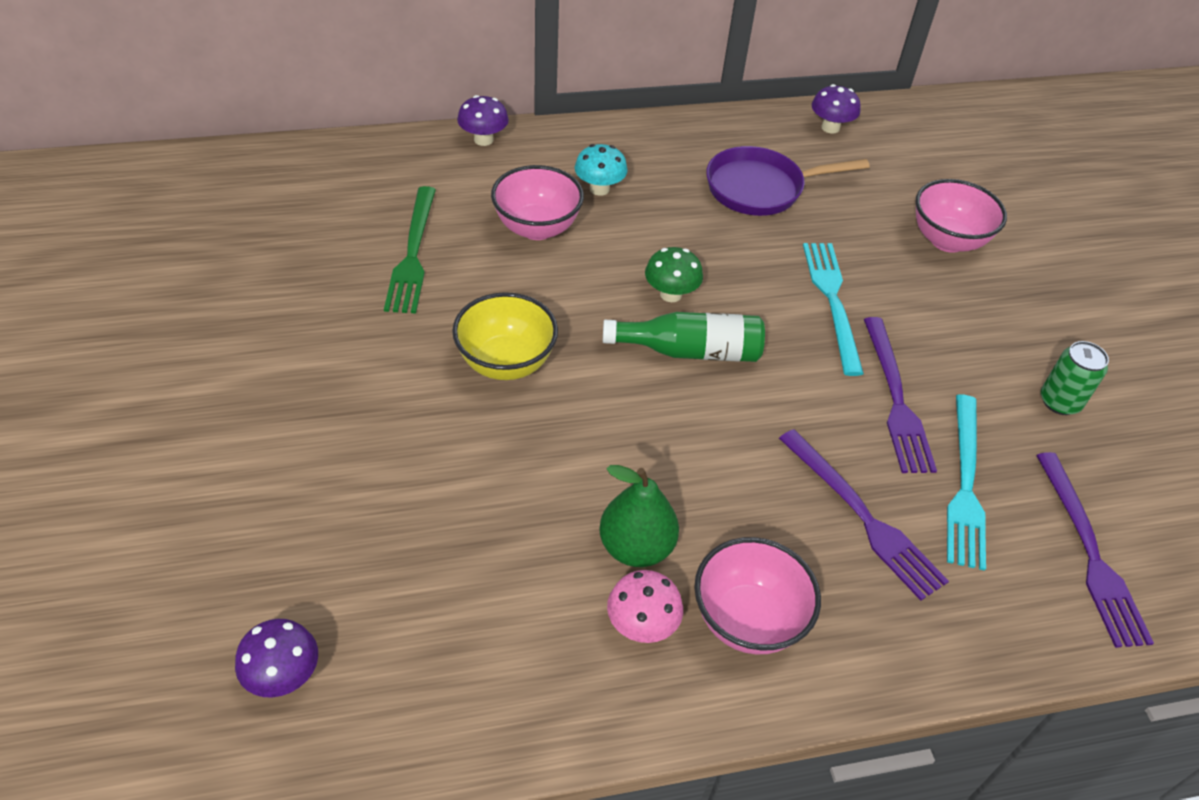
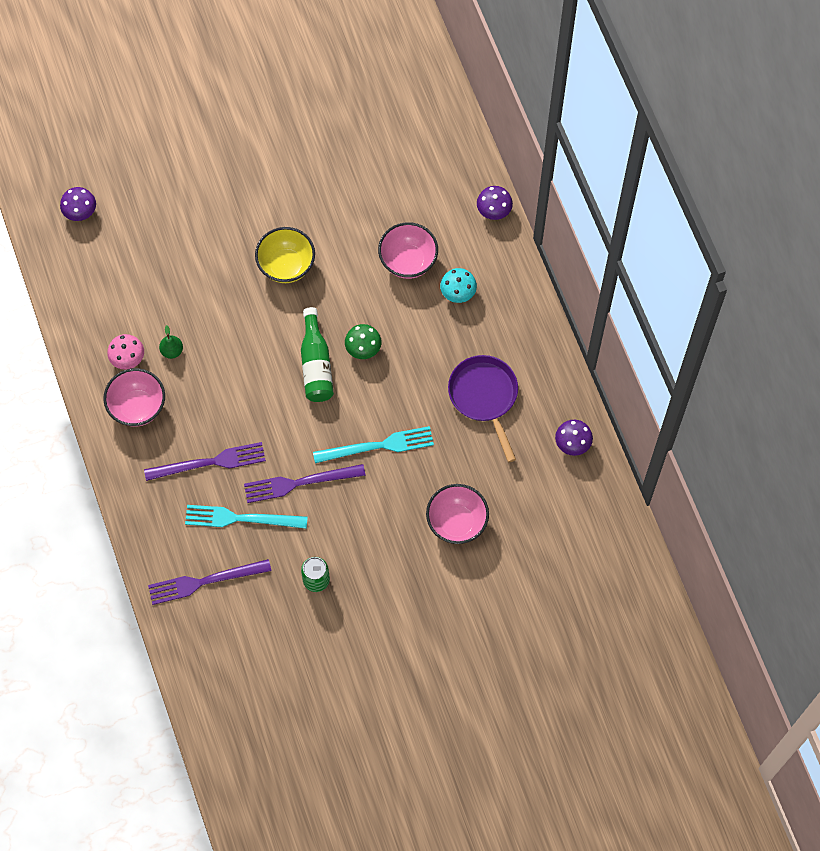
camera: 85 degrees right, 20 degrees up
(413, 253) = (367, 195): green fork -> none
(636, 547) = (172, 351): green pear -> green pear, size x0.58
(862, 516) = (210, 462): purple fork -> purple fork turned 150 degrees counterclockwise

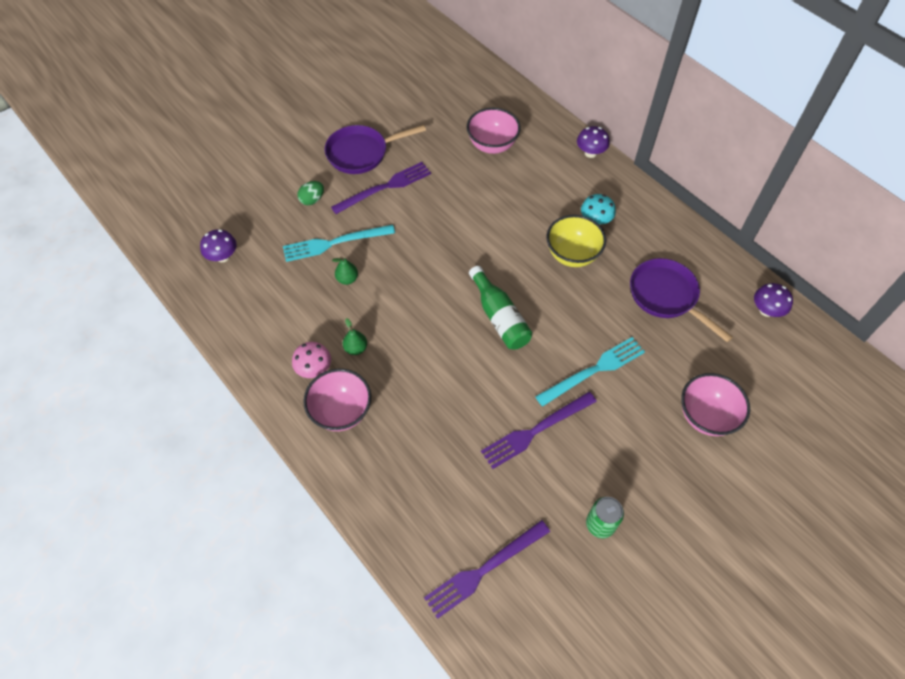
camera: 20 degrees left, 10 degrees down
(186, 174) = (312, 200): none -> green egg
(189, 276) = (347, 279): none -> green pear
(210, 462) = (437, 441): purple fork -> purple fork (385, 187)
(241, 518) = (493, 487): turquoise fork -> turquoise fork (334, 243)
(256, 133) = (361, 153): none -> purple pan
(286, 266) = (433, 244): yellow bowl -> yellow bowl (572, 255)
(363, 348) = (536, 290): green mushroom -> none
(408, 261) = (539, 210): pink bowl -> pink bowl (492, 145)

